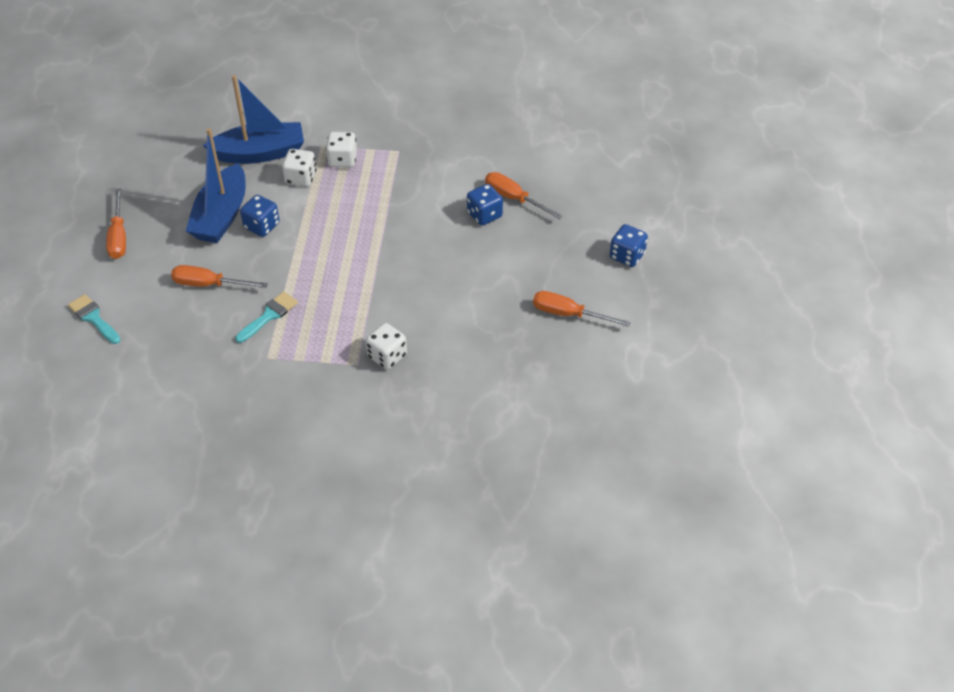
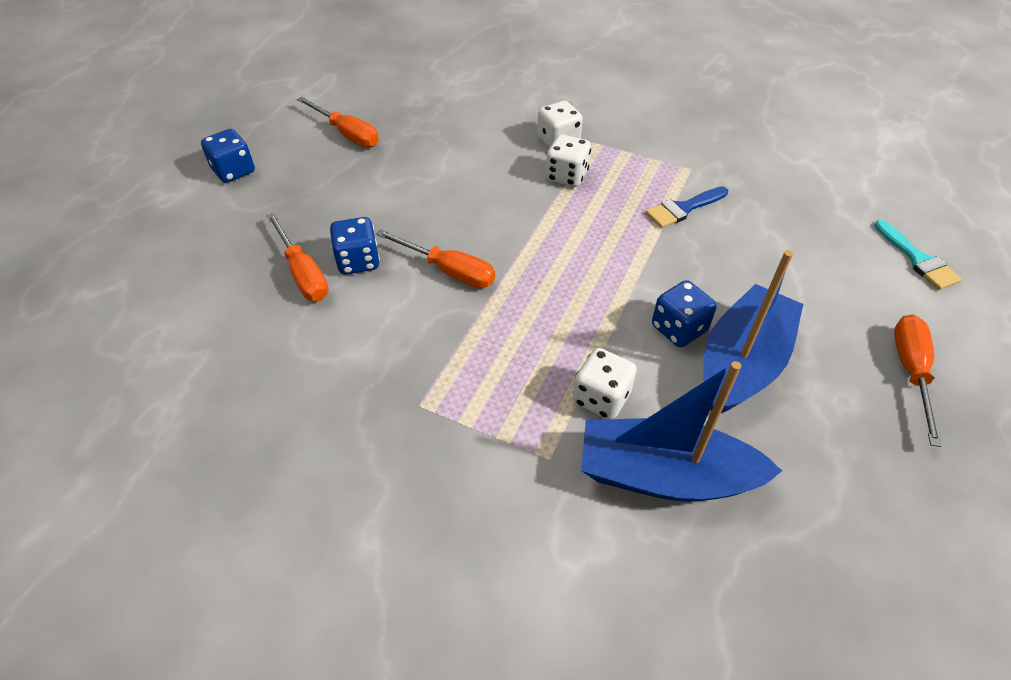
camera: 160 degrees left, 0 degrees up
(209, 284) = (760, 264): orange screwdriver -> orange screwdriver (449, 271)
(269, 315) = (683, 209): turquoise brush -> blue brush
(342, 160) = (520, 414): white dice -> white dice (566, 176)

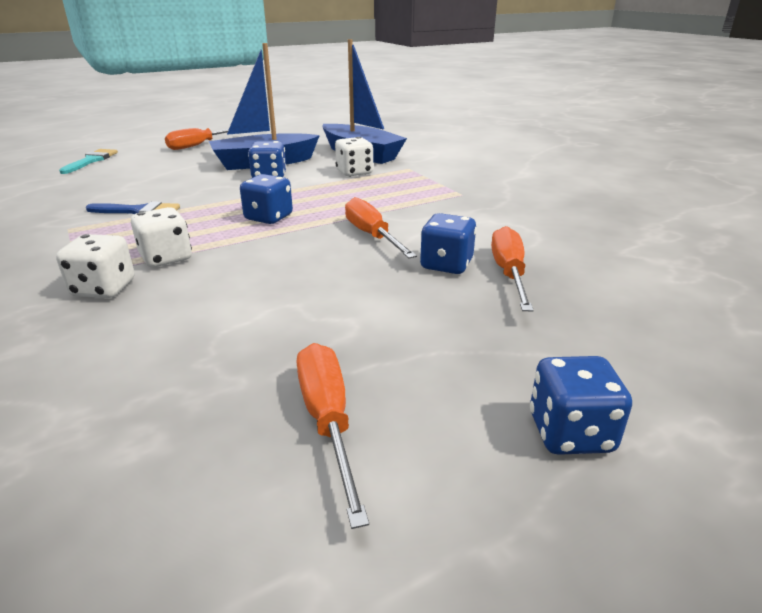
camera: 145 degrees left, 20 degrees down
(566, 253) = (268, 217): none -> blue dice

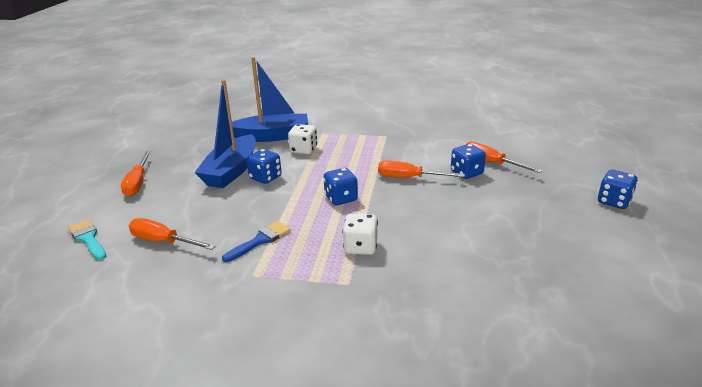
camera: 50 degrees left, 0 degrees up
(104, 289) = (381, 277): white dice -> none
(328, 421) = (572, 245): orange screwdriver -> orange screwdriver (163, 241)

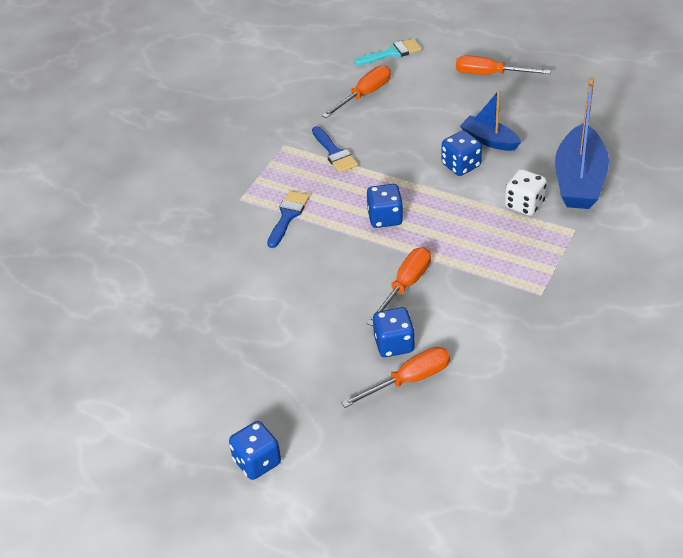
camera: 110 degrees right, 15 degrees up
(231, 171) = (489, 140): blue boat -> blue boat, size x0.58
(360, 247) = (288, 216): white dice -> blue brush

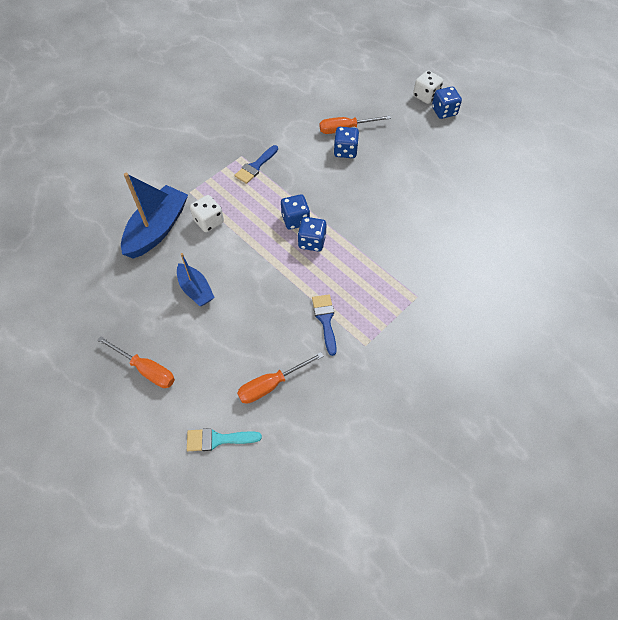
camera: 165 degrees left, 15 degrees up
(288, 216) = (383, 267): blue brush -> blue brush (255, 166)
(296, 485) = (426, 96): none -> white dice
(405, 285) = (321, 186): orange screwdriver -> none
(461, 165) = (232, 272): blue dice -> blue dice (295, 220)

